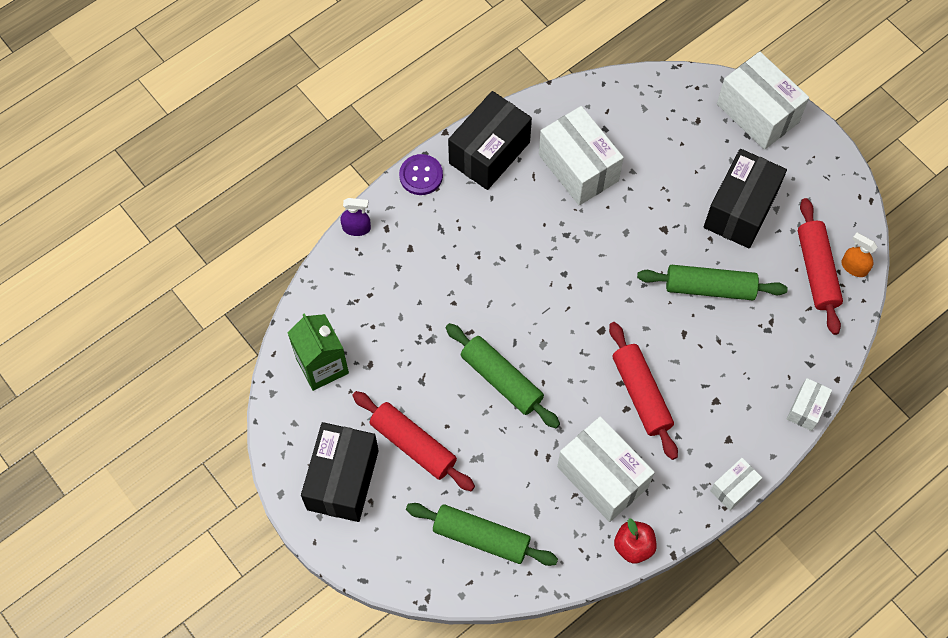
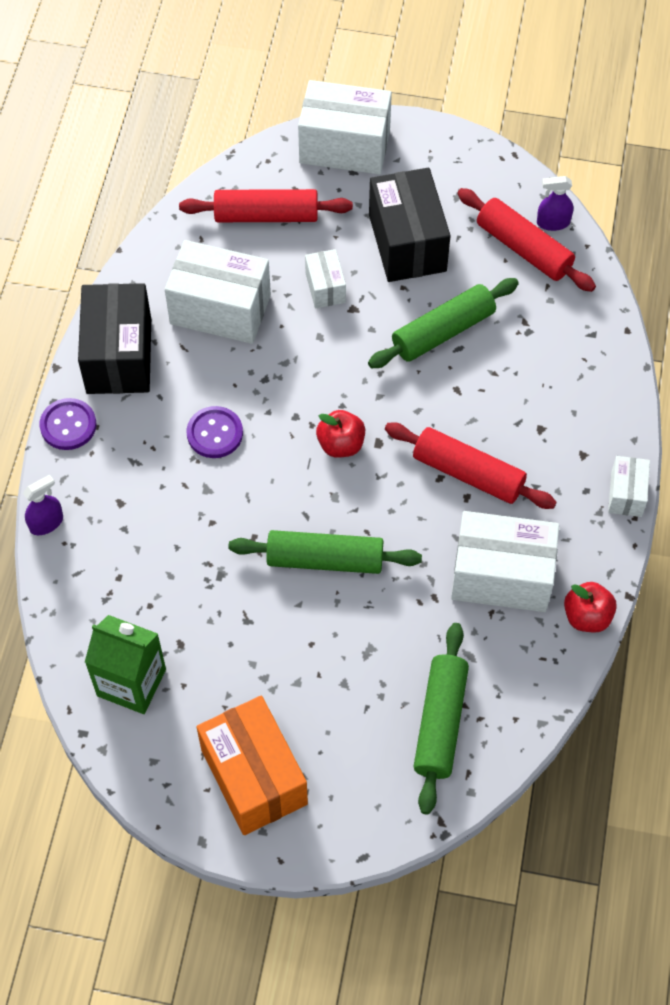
camera: 40 degrees left, 5 degrees down
(342, 480) = (254, 777): black box -> orange box
(413, 444) = (294, 687): red rolling pin -> red rolling pin (266, 215)
(481, 537) = (440, 722): green rolling pin -> green rolling pin turned 60 degrees counterclockwise
(504, 247) = (215, 433): none -> purple button
(576, 313) = (341, 444): none -> red apple
(806, 409) = (624, 376): white box -> white box (325, 287)
(854, 267) = (553, 222): orange spray bottle -> purple spray bottle

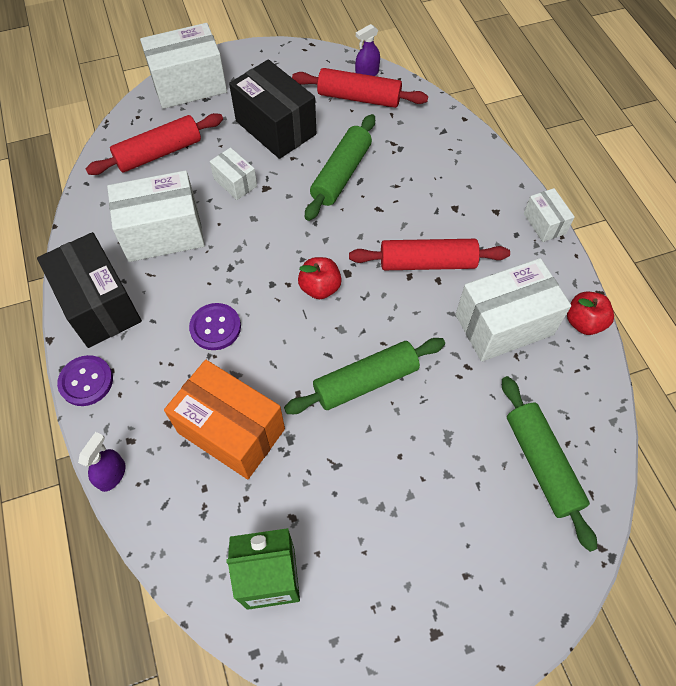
camera: 30 degrees left, 0 degrees up
(254, 777) = (429, 602): orange box -> orange box (231, 431)

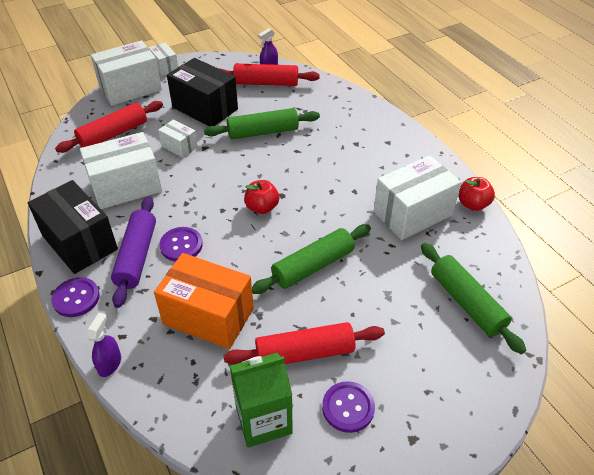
camera: 10 degrees left, 15 degrees down
(162, 335) = (137, 256): none -> purple rolling pin
(341, 174) = (263, 132): green rolling pin -> green rolling pin turned 60 degrees clockwise
(369, 580) = (348, 407): none -> purple button
(427, 262) = (343, 181): red rolling pin -> red rolling pin (304, 353)
(544, 223) = (426, 145): white box -> white box (165, 67)

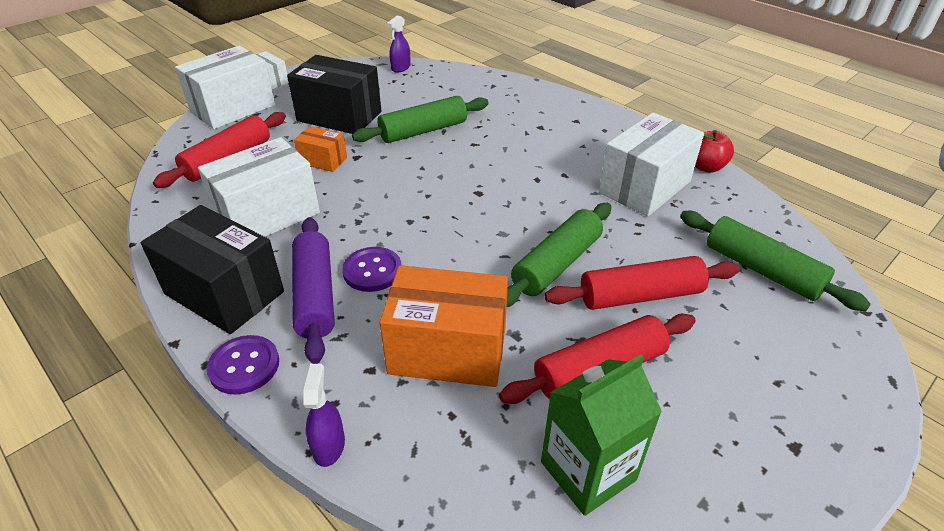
camera: 15 degrees left, 5 degrees down
(179, 146) = (323, 160): white box -> orange box
(262, 207) = (460, 210): red apple -> none
(266, 83) = (404, 82): red rolling pin -> red rolling pin (640, 295)
(348, 407) = (692, 426): purple button -> none

